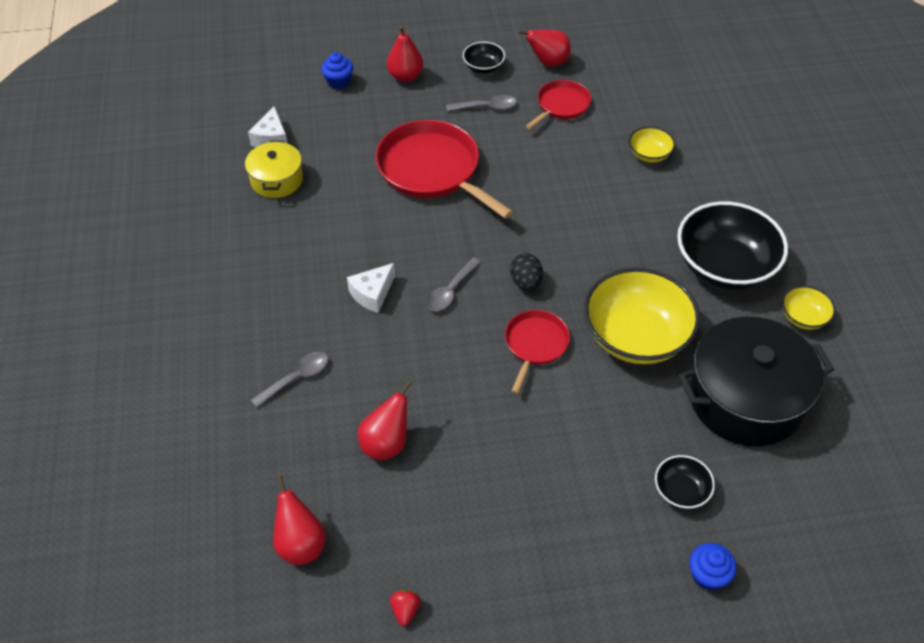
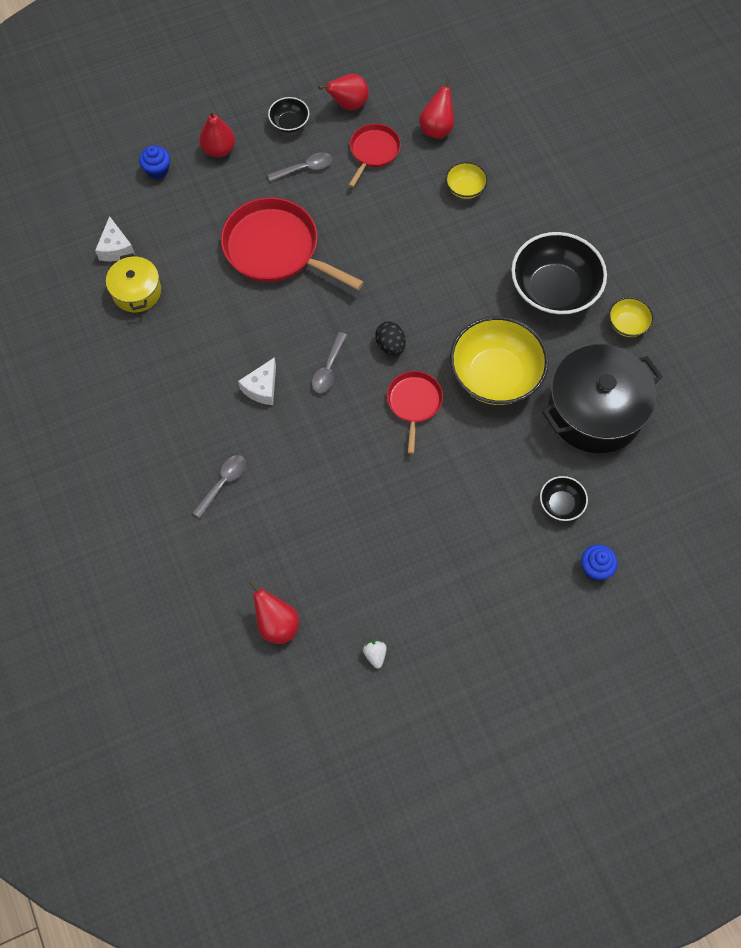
camera: 15 degrees left, 15 degrees up
(386, 443) = (317, 522): red pear -> red pear (437, 129)
(405, 610) = (375, 655): red strawberry -> white strawberry

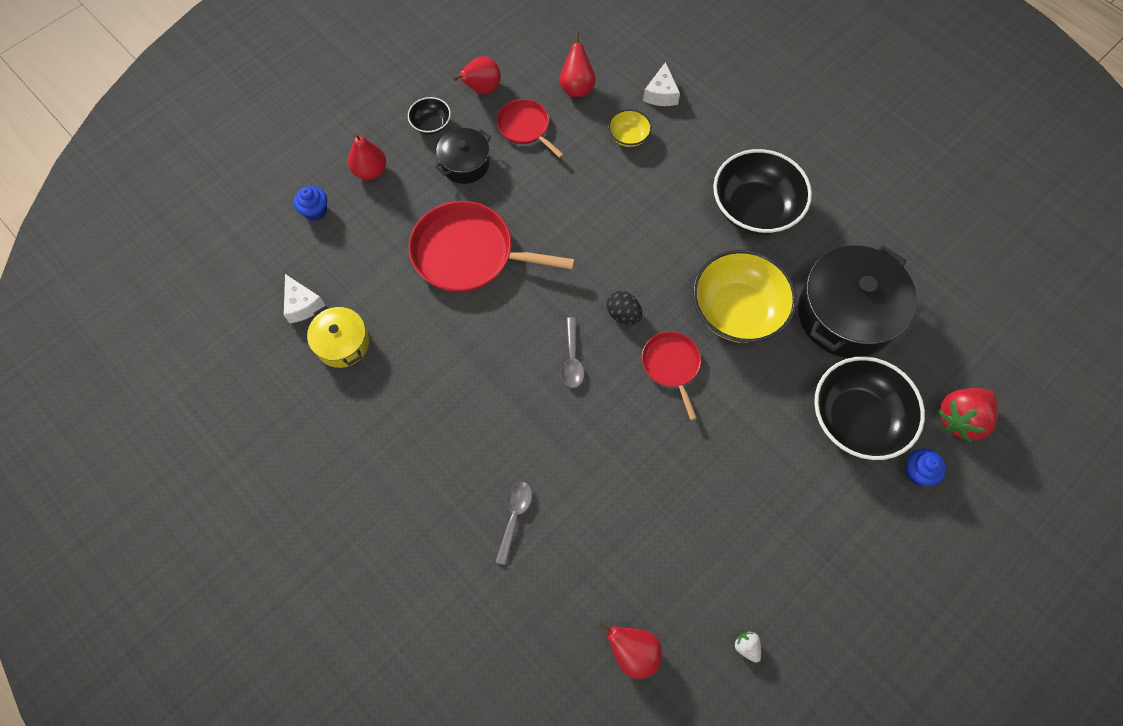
camera: 20 degrees left, 0 degrees up
(262, 388) = (513, 401): white cheese -> white cheese (661, 94)
(305, 168) = (465, 164): grey spoon -> black pot
(373, 151) = (525, 127): red pan -> red pan turned 45 degrees counterclockwise
(561, 504) = (856, 419): black bowl -> black bowl, size x2.13
(627, 324) = (837, 220): yellow bowl -> none
(658, 536) = (960, 419): none -> red strawberry

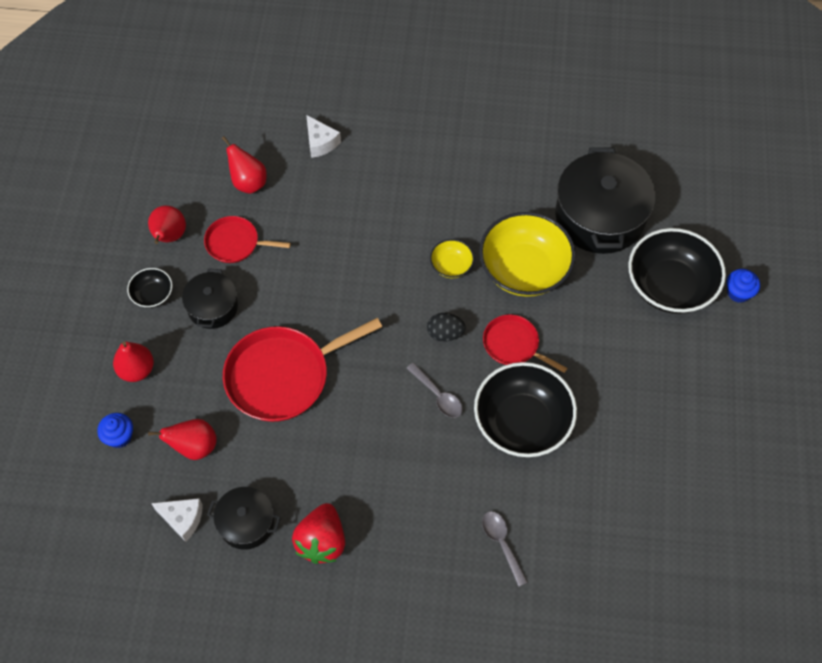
camera: 40 degrees left, 5 degrees down
(342, 343) = (246, 523): yellow pot -> black pot
(628, 136) = (325, 194): yellow bowl -> yellow bowl (451, 266)
(632, 652) = (667, 566): red pear -> red pear (194, 447)
(746, 647) = (735, 499): white strawberry -> none
(754, 209) = (470, 184): black bowl -> black bowl (522, 422)
(960, 419) = (734, 234): red strawberry -> red strawberry (322, 541)

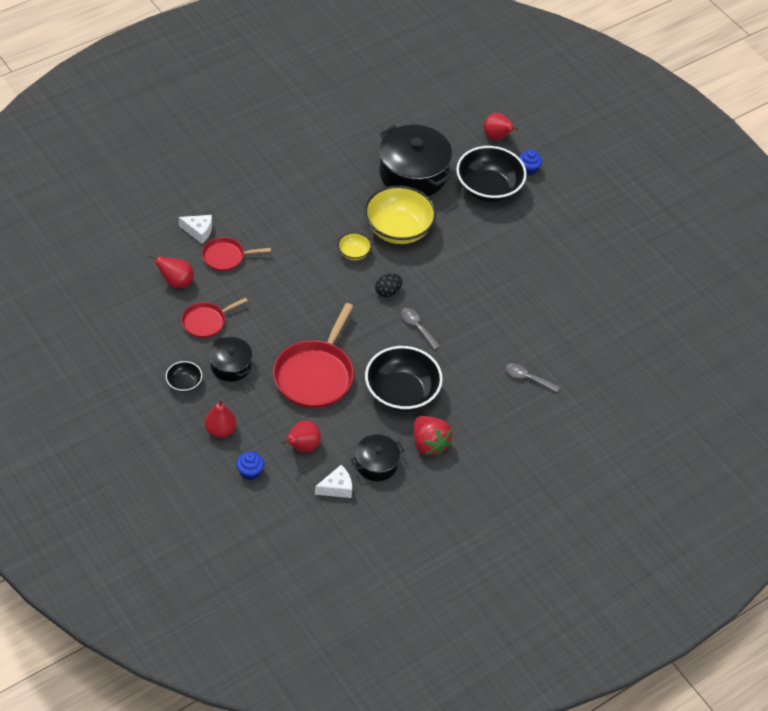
camera: 45 degrees left, 10 degrees down
(169, 236) = (158, 344): red pear -> red pear (497, 137)
(438, 395) = (417, 327): grey spoon -> grey spoon turned 135 degrees counterclockwise
(513, 345) = (432, 273): red pan -> red pan (226, 257)
(522, 422) = (478, 310): black bowl -> black bowl (401, 393)

